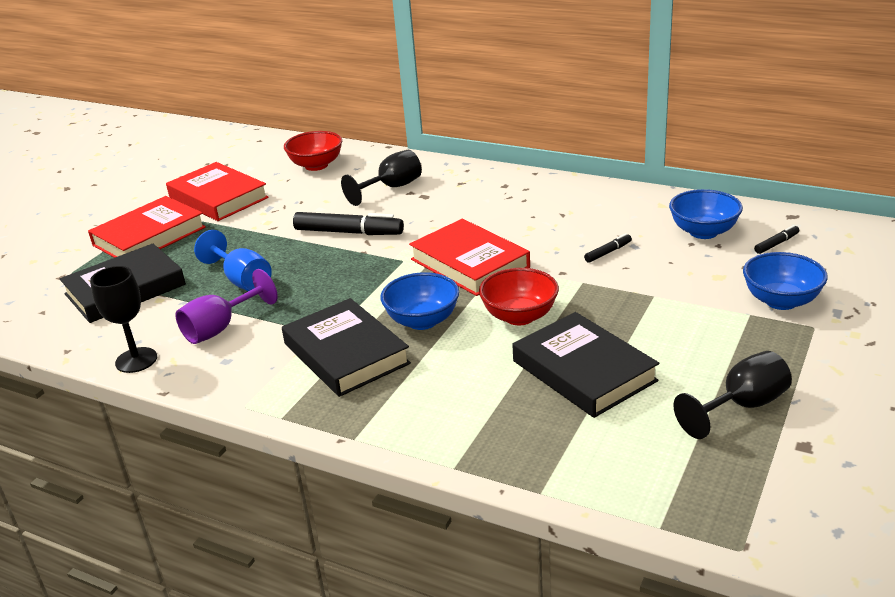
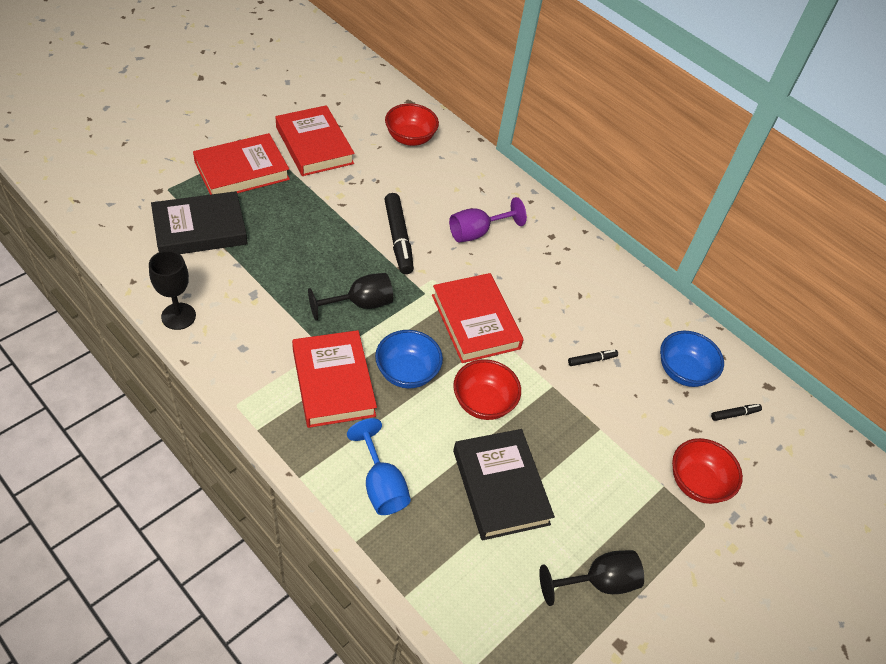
camera: 10 degrees right, 20 degrees up
(220, 328) = (253, 309): purple goblet -> purple goblet (477, 232)
(242, 280) = (291, 259): blue goblet -> blue goblet (381, 485)
(346, 353) = (333, 382): black book -> red book
(348, 232) = (398, 238): black marker -> black marker turned 45 degrees clockwise
(391, 188) = (458, 196): black goblet -> black goblet (360, 304)
(781, 301) = (697, 483): blue bowl -> red bowl

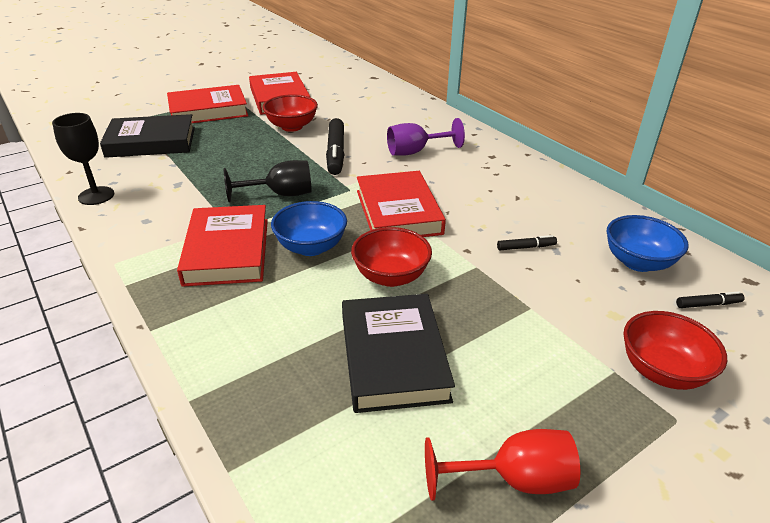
camera: 15 degrees right, 15 degrees down
(381, 485) = (244, 344): blue goblet -> none
(410, 138) = (367, 96): red bowl -> red bowl (292, 127)
(598, 582) = (513, 479): black goblet -> red goblet

